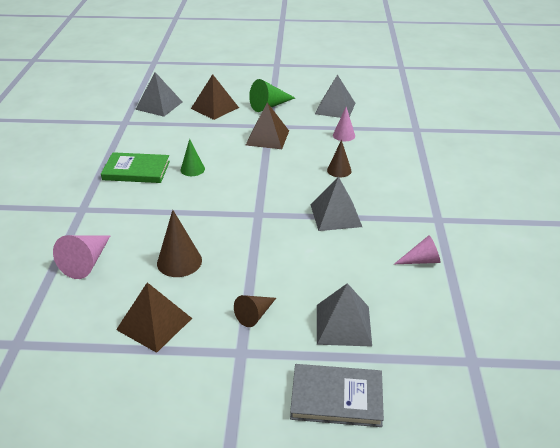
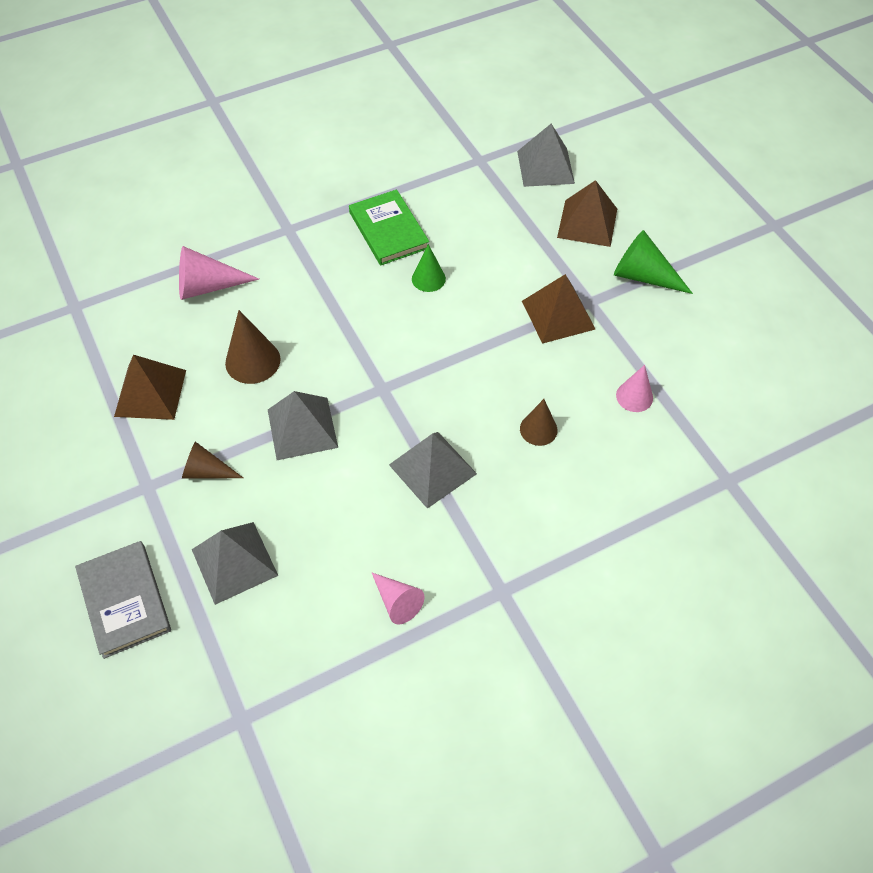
camera: 60 degrees right, 20 degrees up
(335, 108) = (703, 353): grey pyramid -> grey pyramid (302, 428)

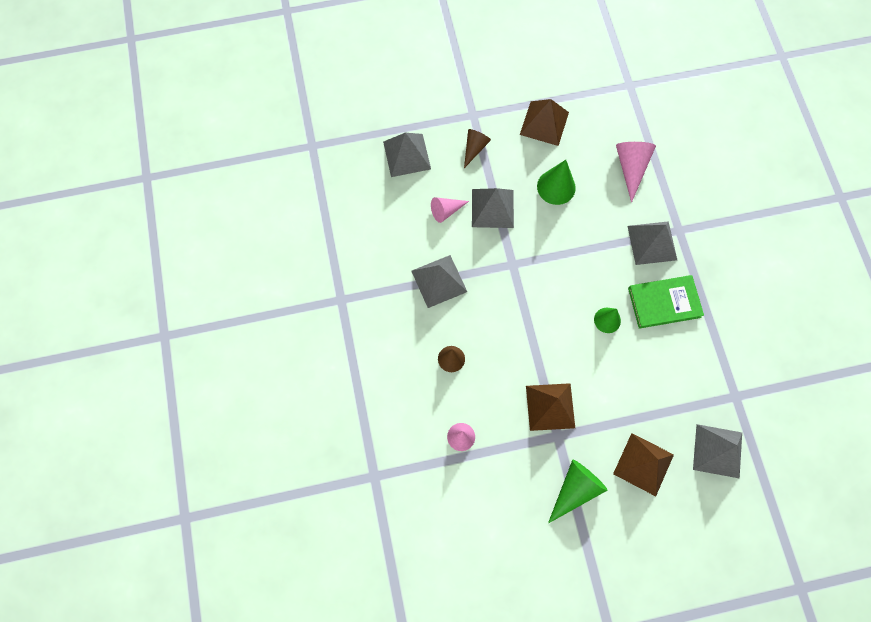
camera: 105 degrees right, 15 degrees up
(124, 600) = (400, 97): grey book -> none
(253, 361) = (556, 187): brown cone -> green cone
(312, 251) = (652, 242): none -> grey pyramid
(397, 601) = (353, 238): pink cone -> pink cone (446, 211)

